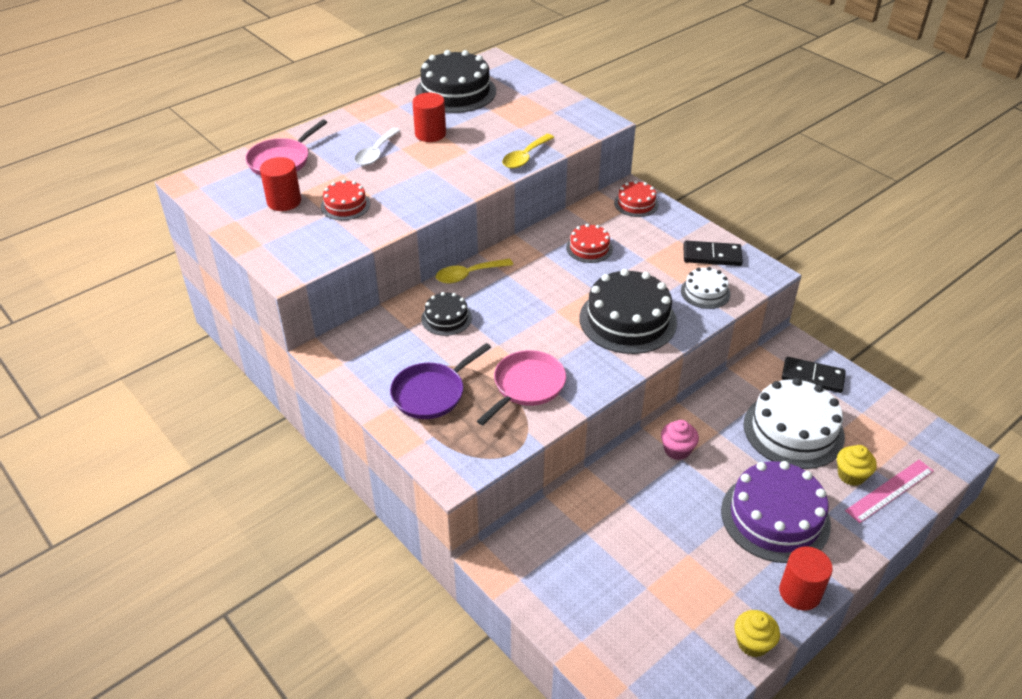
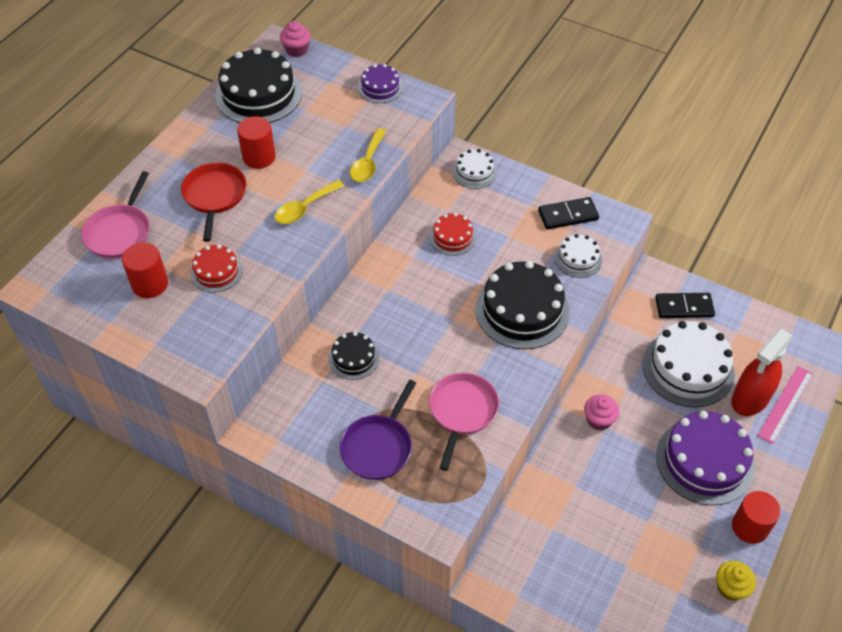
camera: 20 degrees left, 10 degrees up
(376, 153) = (214, 196): white spoon -> red pan
(468, 275) = (352, 301): yellow spoon -> yellow spoon (305, 208)
(507, 68) = (296, 50): none -> pink cupcake
(567, 107) = (380, 88): none -> purple cake
(636, 203) = (474, 172): red cake -> white cake
(851, 475) = (750, 399): yellow cupcake -> red spray bottle

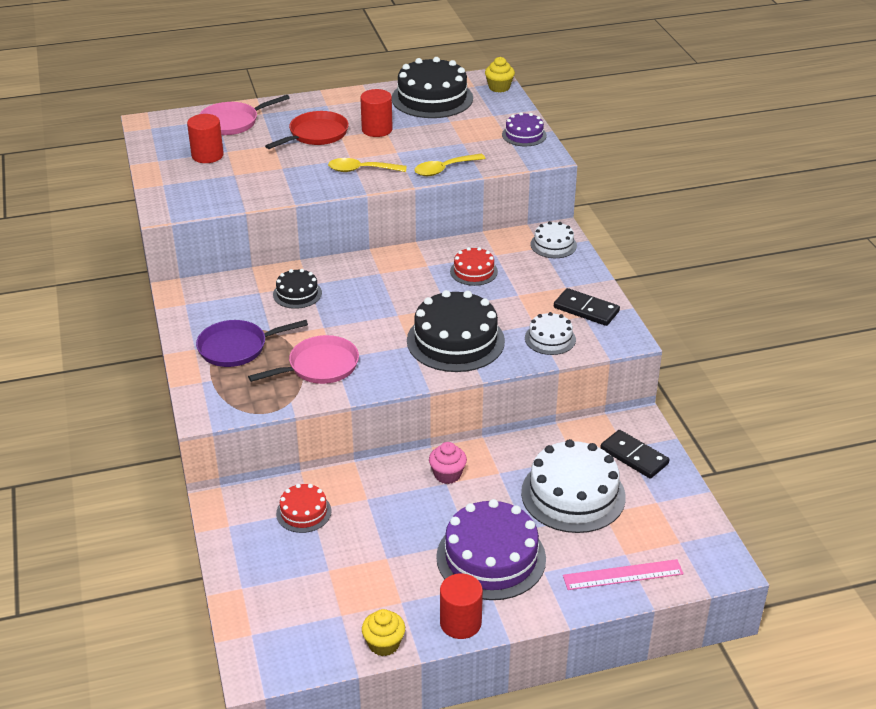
camera: 45 degrees right, 15 degrees down
(216, 271) = (254, 171): red cake -> red cake (303, 512)
(296, 50) = (499, 87): pink cupcake -> yellow cupcake
(750, 399) = (596, 549): red spray bottle -> none

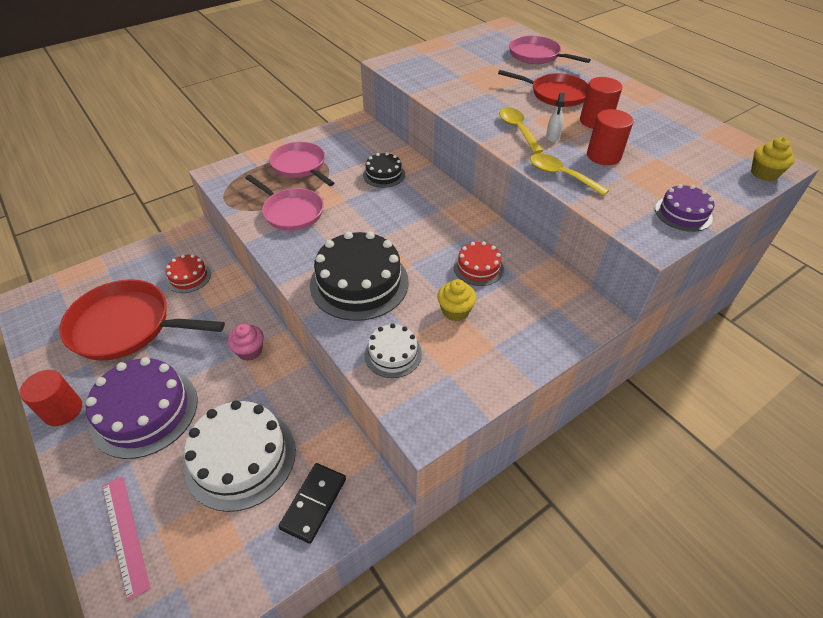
camera: 70 degrees right, 10 degrees up
(207, 155) = (478, 58): red cylinder -> red cylinder (603, 156)
(237, 347) = (300, 166): purple pan -> pink pan
(359, 569) = (127, 326): none -> red pan
(384, 644) = (42, 365): yellow cupcake -> yellow cupcake (455, 311)
(385, 156) = (552, 137): none -> white spray bottle
(432, 98) = (688, 137): black cake -> none
(553, 245) = (567, 317): white cake -> none
(586, 309) = (461, 374): black domino -> none

